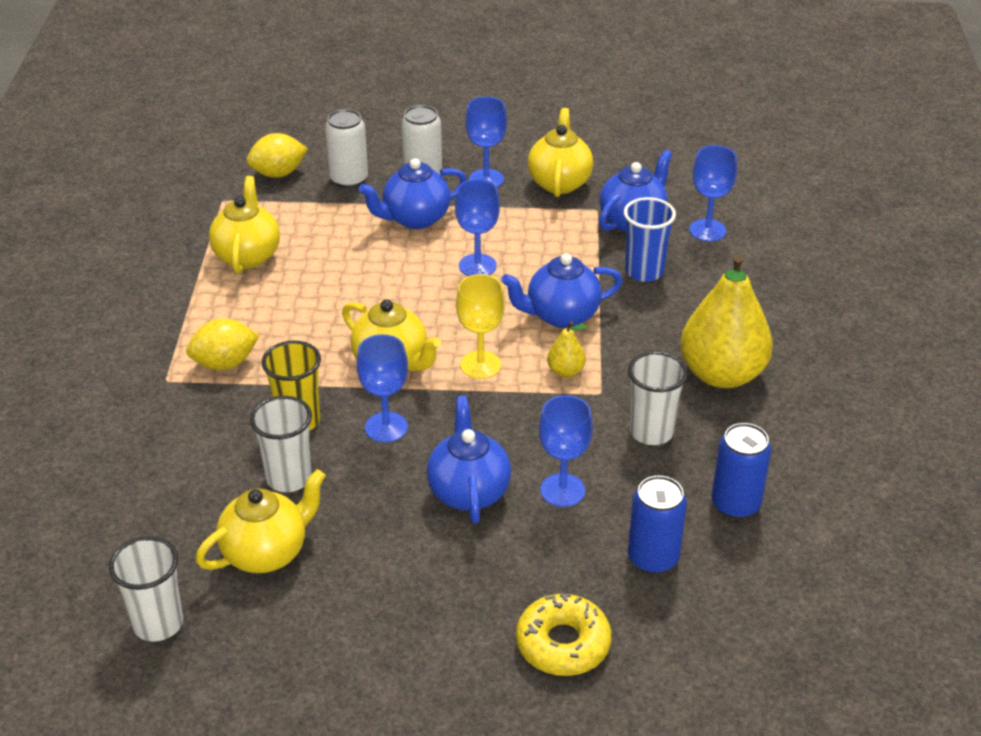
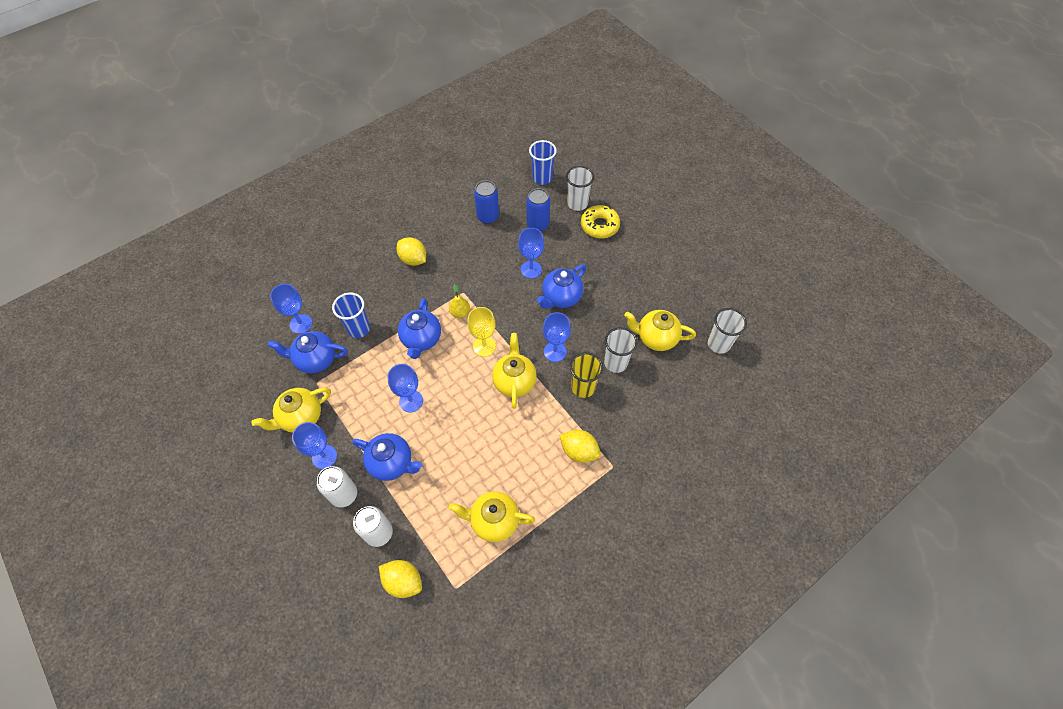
camera: 130 degrees left, 20 degrees up
(247, 255) = (494, 521): yellow teapot -> yellow teapot turned 45 degrees clockwise
(561, 315) = (421, 339): blue teapot -> blue teapot turned 60 degrees clockwise
(651, 432) = (471, 262): white cup -> white cup (577, 203)
(722, 374) = (413, 259): yellow pear -> yellow lemon
(769, 638) = (542, 178): none -> blue cup

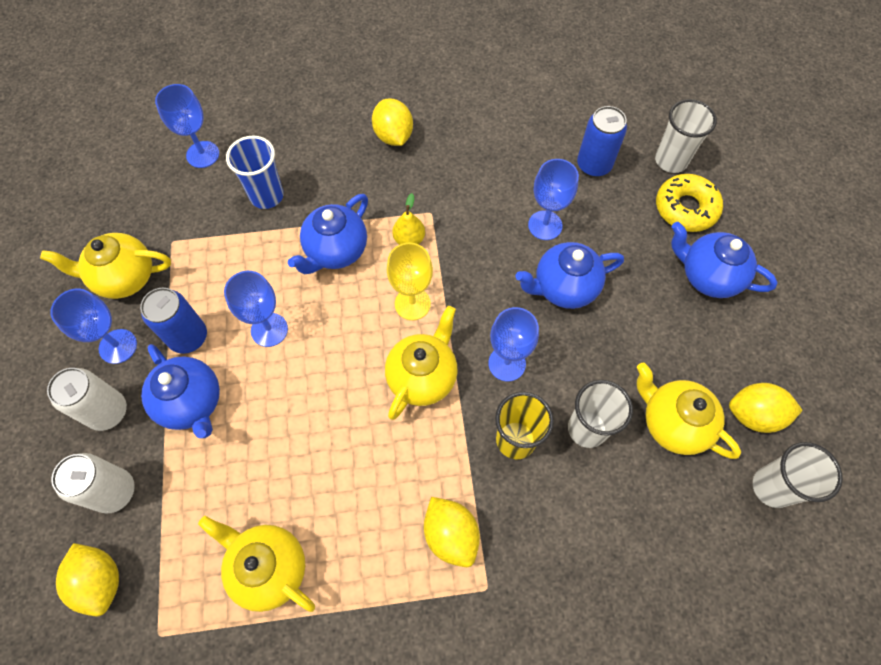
camera: 30 degrees right, 5 degrees up
(316, 360) = (190, 211): blue teapot -> blue teapot (708, 276)
(488, 217) = (529, 122): blue can -> blue can (188, 337)
(542, 178) = (640, 101): blue cup -> none
(691, 314) = (754, 414): none -> yellow lemon

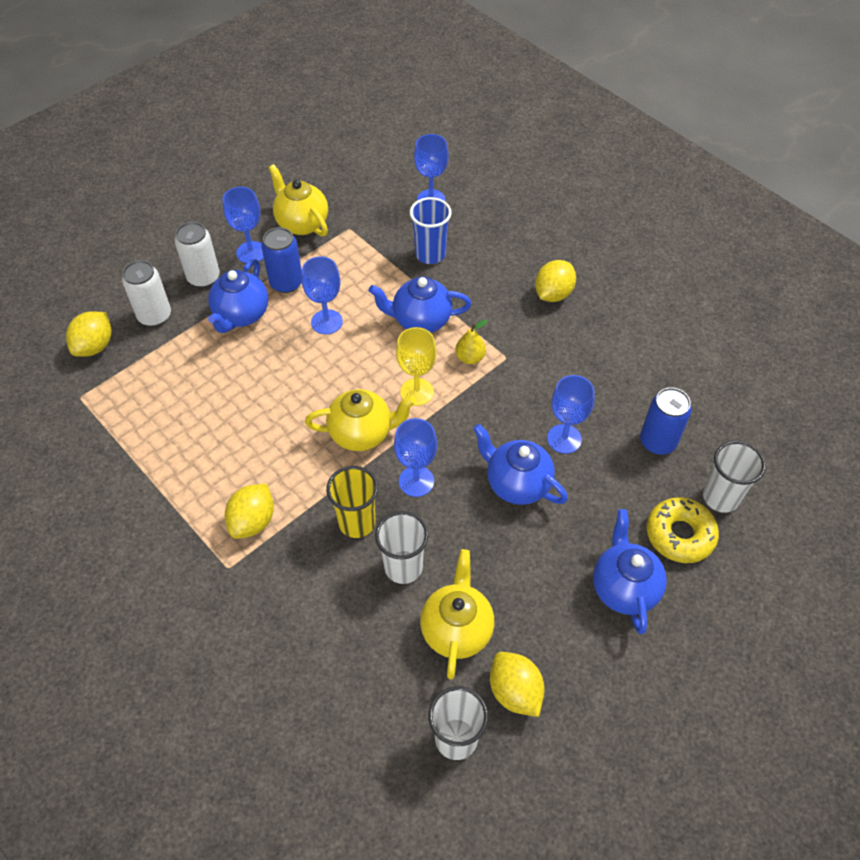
camera: 55 degrees right, 10 degrees down
(269, 568) = (159, 428): yellow teapot -> none

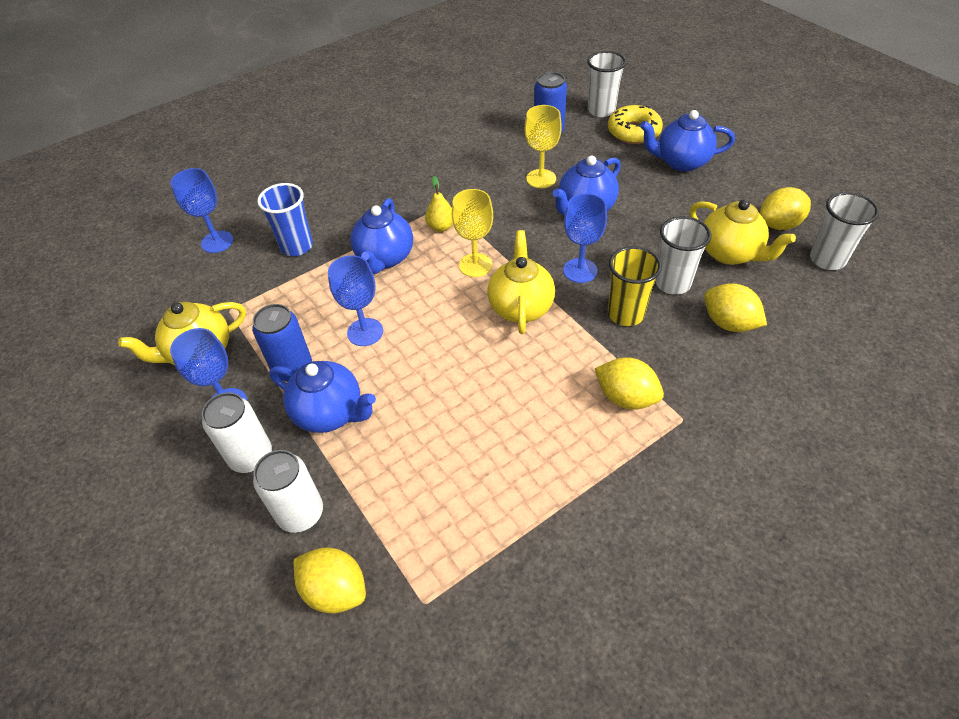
camera: 80 degrees left, 5 degrees down
(456, 629) = (730, 253): yellow teapot -> yellow teapot turned 150 degrees counterclockwise
(553, 294) = (379, 171): yellow lemon -> yellow lemon (728, 323)
(564, 439) = (541, 179): blue goblet -> yellow goblet

